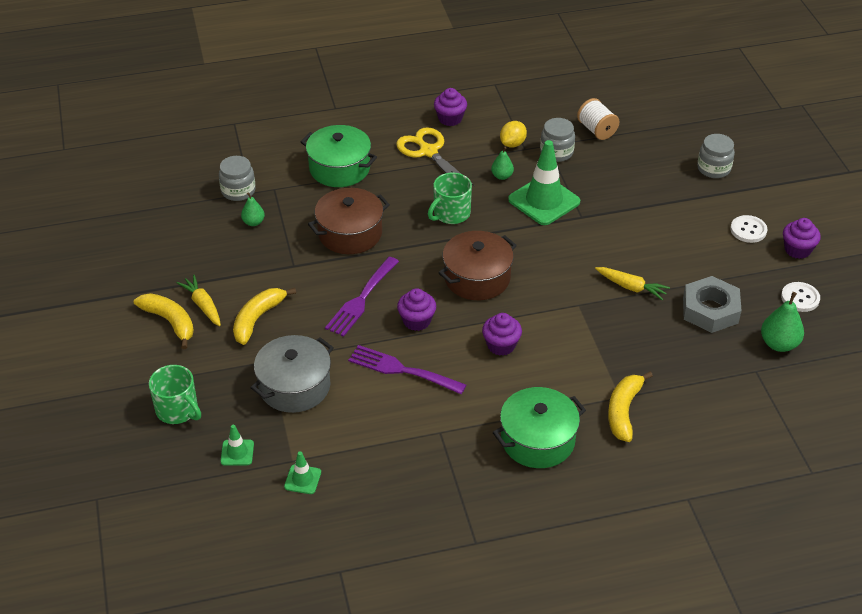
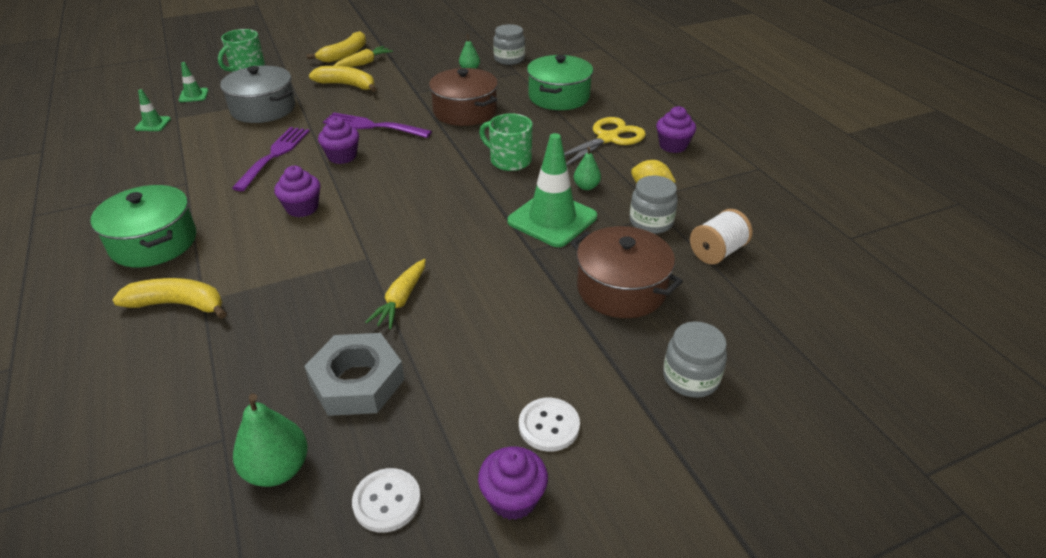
camera: 80 degrees right, 5 degrees down
(477, 278) = (408, 185): brown pot -> brown pot (621, 289)

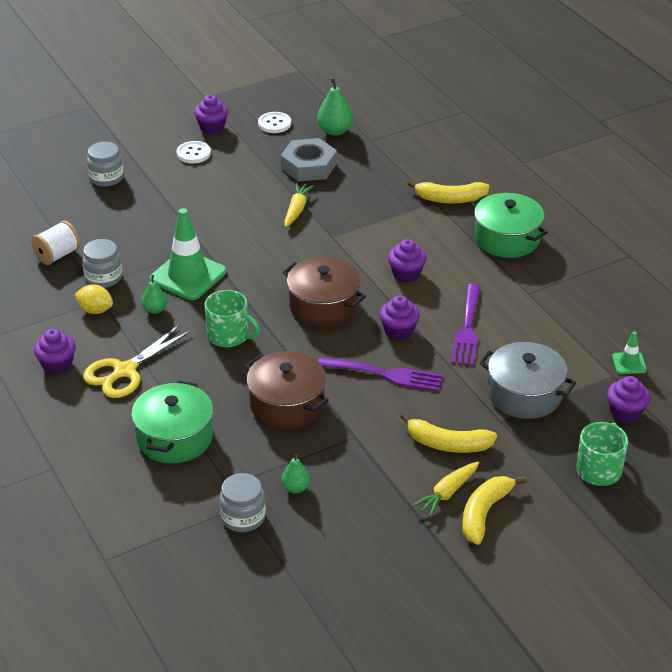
camera: 175 degrees right, 0 degrees up
(193, 95) = (625, 413): green traffic cone -> purple cupcake
(621, 289) = (139, 225): brown pot -> brown pot (323, 306)

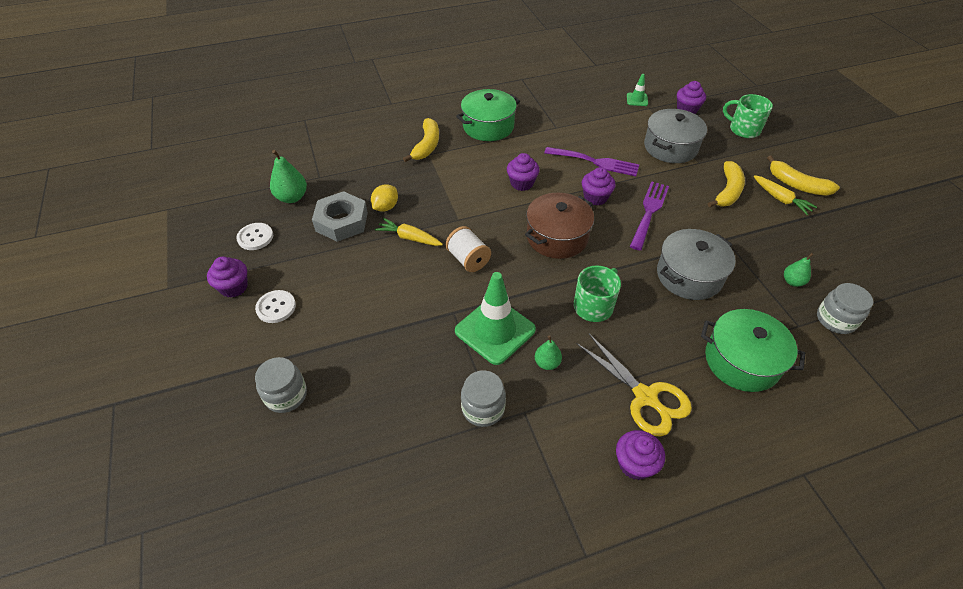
camera: 80 degrees left, 10 degrees up
(57, 255) = (428, 456): white spool -> white spool (468, 259)
(95, 310) = (541, 420): yellow lemon -> yellow lemon (385, 207)
(287, 404) = (689, 276): brown pot -> grey pot

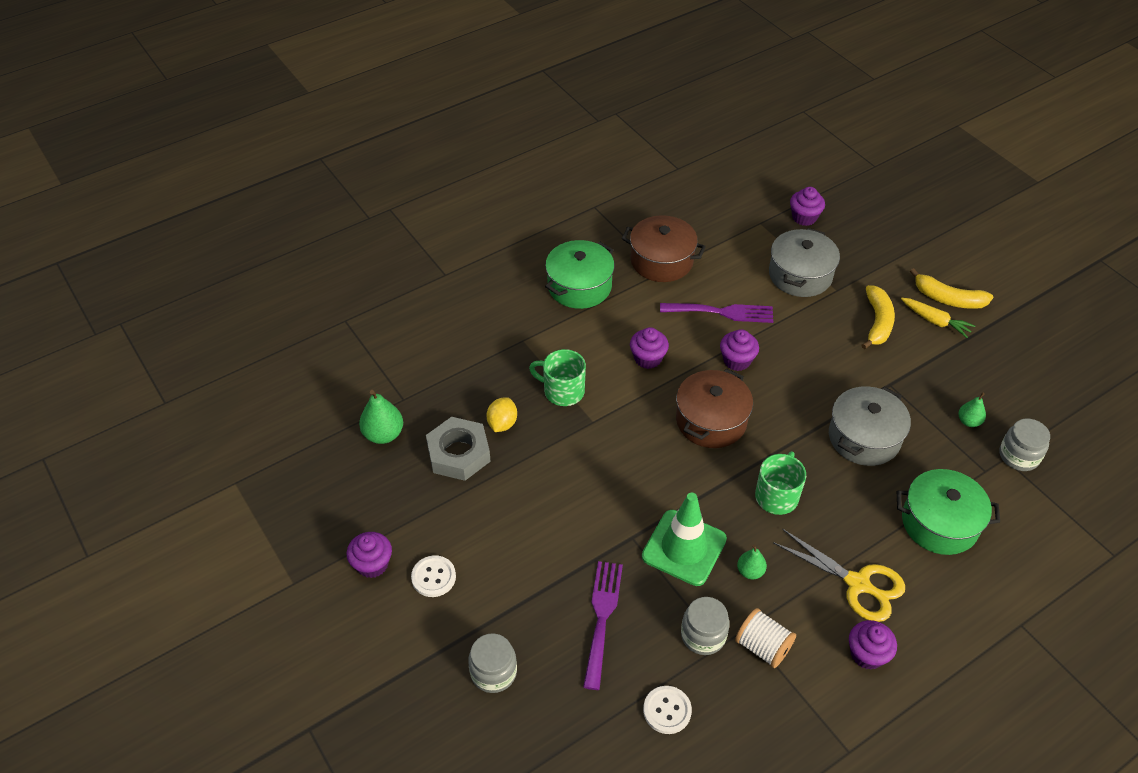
camera: 15 degrees left, 0 degrees up
(255, 237) = (365, 496): white button -> white button (667, 710)
(409, 238) = (546, 457): yellow carrot -> none
(426, 146) = (516, 329): yellow banana -> none
(468, 259) = (624, 470): white spool -> white spool (763, 647)
(559, 120) = (661, 261): none -> brown pot
(637, 99) = (743, 213): green traffic cone -> none
(649, 212) = (801, 367): purple fork -> purple fork (602, 617)
(743, 129) = (874, 234): green mug -> green mug (563, 391)

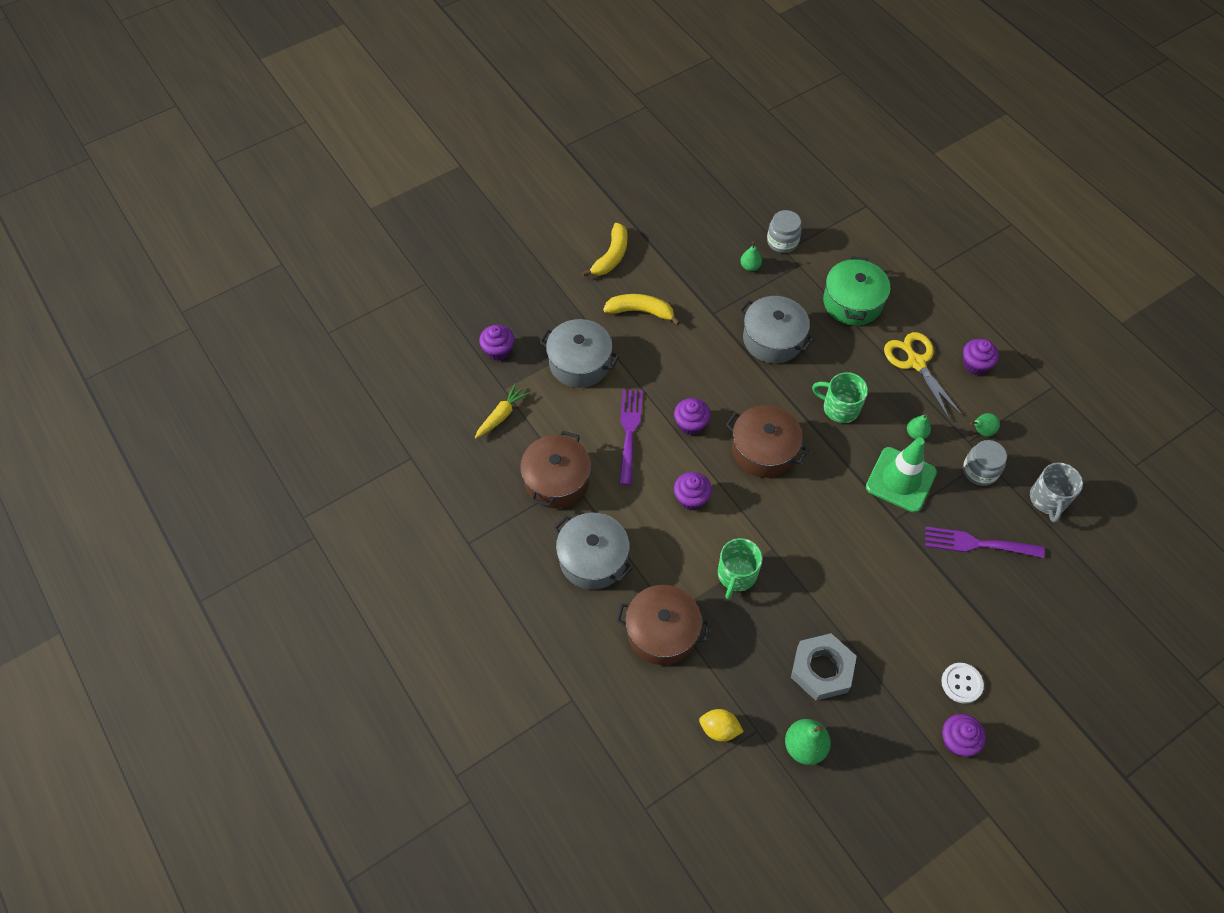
camera: 90 degrees left, 10 degrees up
(493, 672) = (1043, 627): grey jar -> none
(502, 423) = (781, 630): yellow lemon -> yellow lemon (719, 729)
(504, 333) = (662, 632): none -> brown pot
(579, 286) = (593, 559): green pot -> grey pot
(667, 710) = (1048, 499): white button -> grey mug
(763, 647) = (981, 431): white spool -> green pear
(858, 584) = (916, 362): yellow scissors -> yellow scissors turned 60 degrees counterclockwise
(935, 321) = (639, 270): yellow carrot -> yellow carrot (501, 415)

